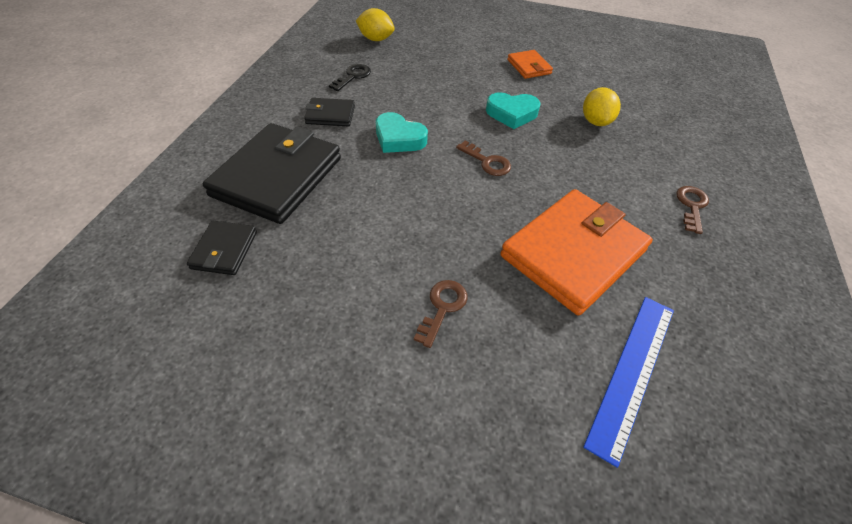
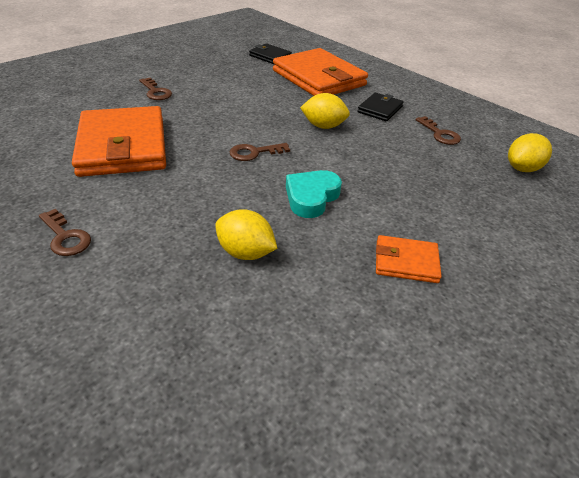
camera: 120 degrees right, 10 degrees down
(277, 177) = (319, 78): black wallet -> orange wallet
(353, 76) = (440, 134): black key -> brown key
(399, 138) = (323, 126): turquoise heart -> yellow lemon
(632, 372) = (32, 125): blue ruler -> none

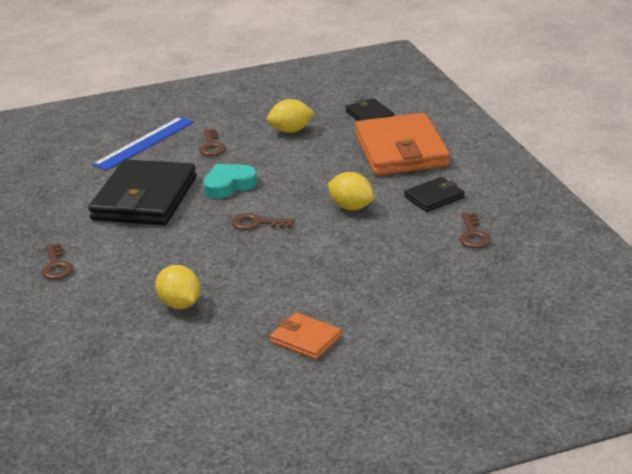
camera: 30 degrees right, 10 degrees down
(86, 96) = (144, 143): none -> blue ruler
(123, 146) = (145, 198): orange wallet -> black wallet
(311, 197) = (273, 272): turquoise heart -> turquoise heart (229, 185)
(522, 168) = (524, 286): yellow lemon -> yellow lemon (291, 131)

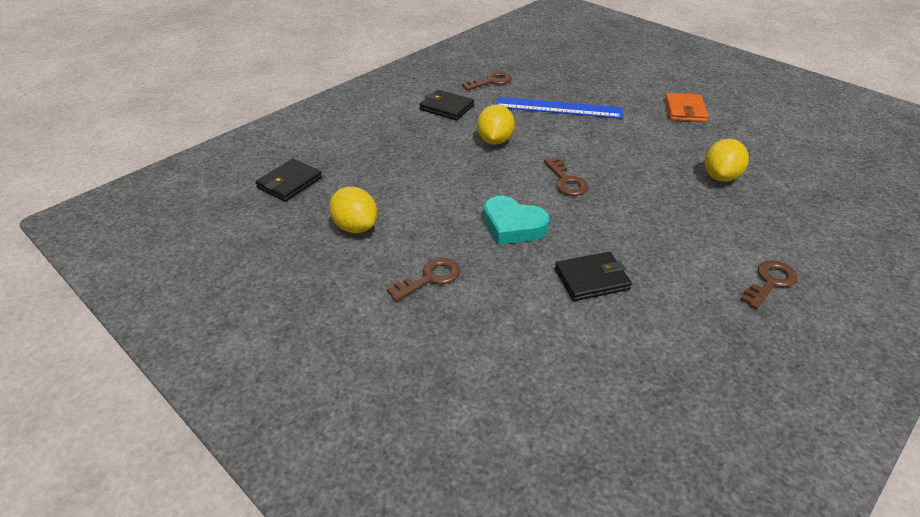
camera: 120 degrees left, 10 degrees up
(144, 143) = (459, 353): blue ruler -> blue ruler (558, 108)
(145, 198) = (591, 279): black wallet -> black wallet, size x0.47
(401, 150) = (367, 143): orange wallet -> none

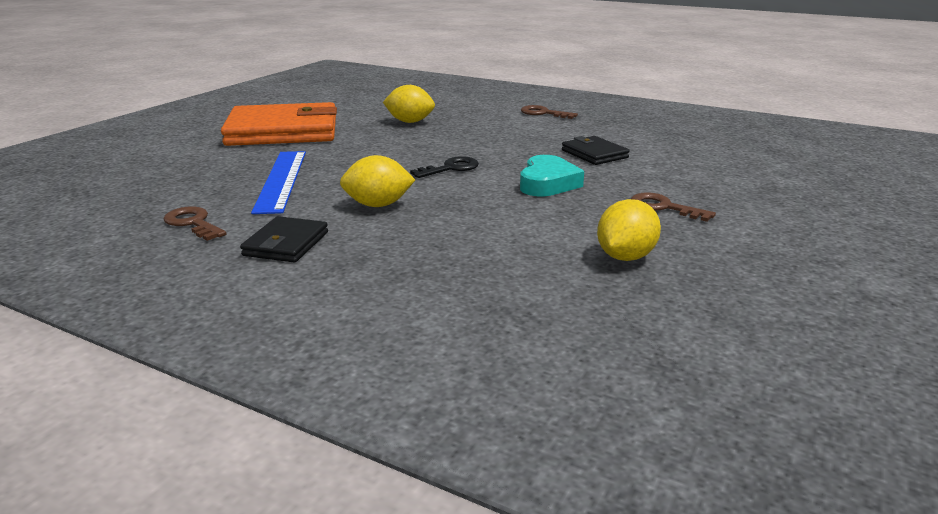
camera: 105 degrees left, 15 degrees down
(290, 183) = (571, 328): black wallet -> none
(566, 181) = (451, 168): brown key -> black key
(685, 110) = (283, 131): orange wallet -> orange wallet, size x2.11

